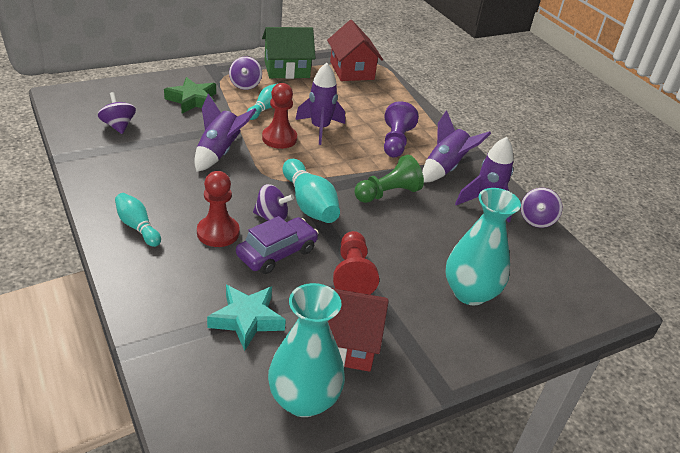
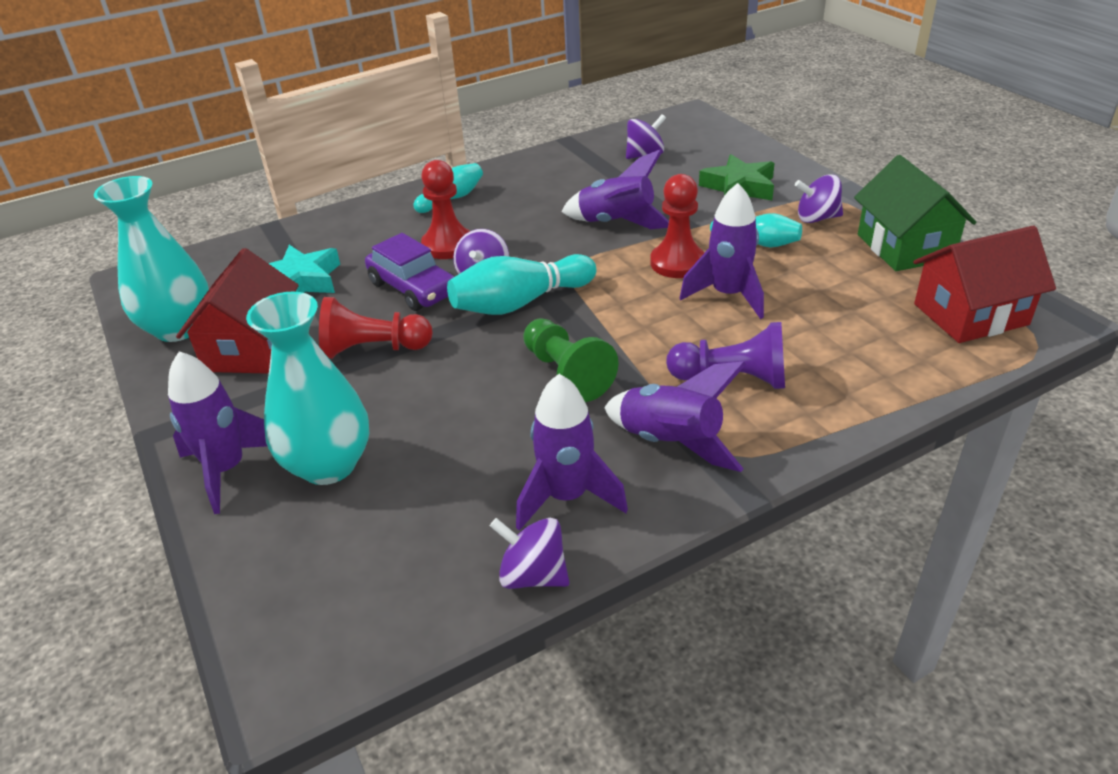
camera: 95 degrees right, 0 degrees up
(478, 342) = (227, 470): none -> purple rocket

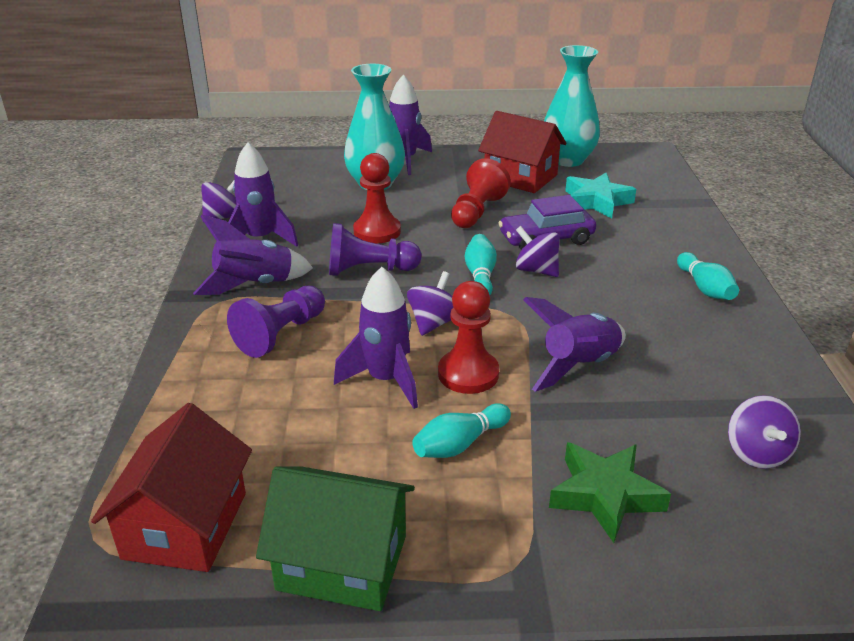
camera: 115 degrees right, 5 degrees down
(448, 245) = (607, 266): red pawn -> red pawn (377, 231)
(520, 303) = (480, 276): turquoise bowling pin -> turquoise bowling pin, size x0.63
(566, 374) = (369, 270): green pawn -> purple pawn
(817, 218) = (472, 523): purple spinning top -> purple spinning top (434, 323)

